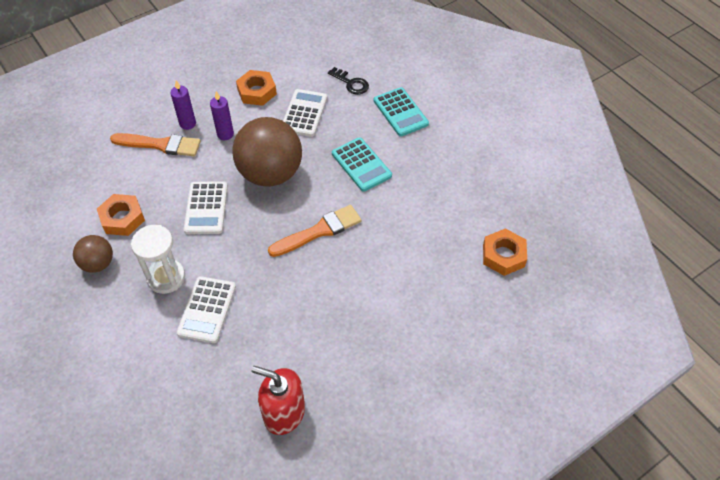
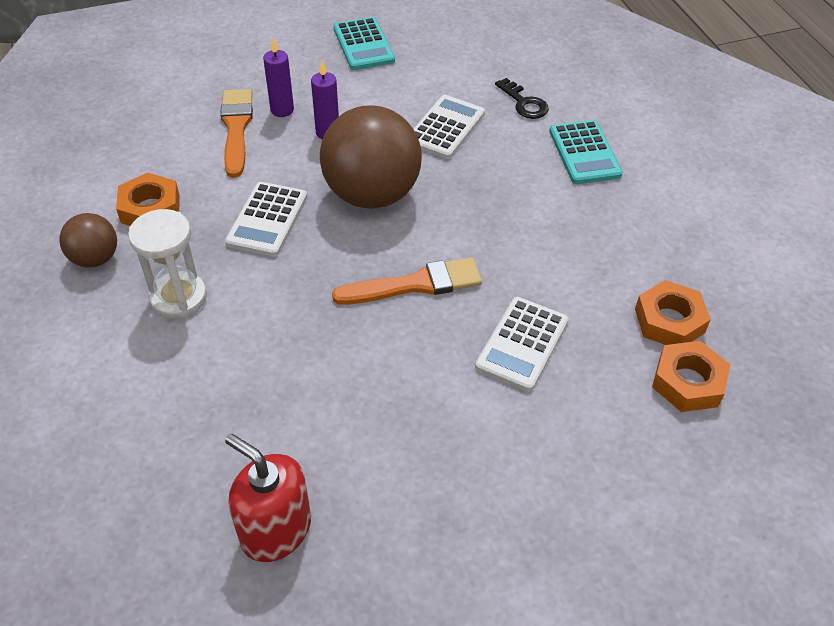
camera: 15 degrees right, 5 degrees down
(160, 145) = (236, 128): orange brush -> orange brush turned 120 degrees counterclockwise
(207, 310) = (218, 354): white calculator -> white calculator (522, 344)
(257, 92) = (389, 89): orange nut -> orange nut (669, 321)
(361, 165) = (506, 209): turquoise calculator -> turquoise calculator (363, 45)

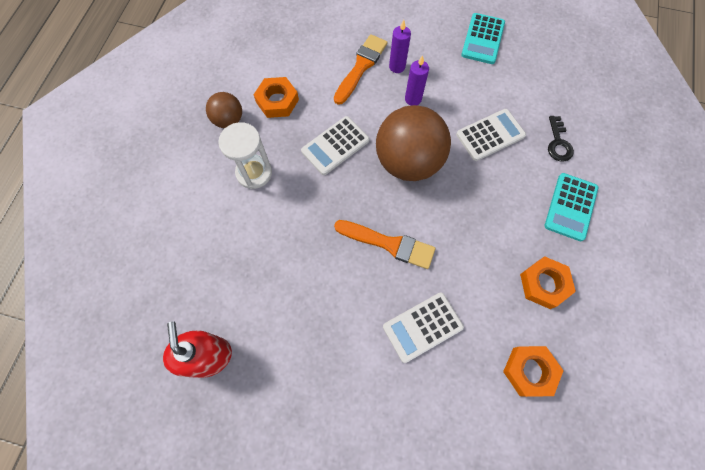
camera: 35 degrees right, 20 degrees up
(688, 382) = (507, 423): orange nut -> orange nut (544, 284)

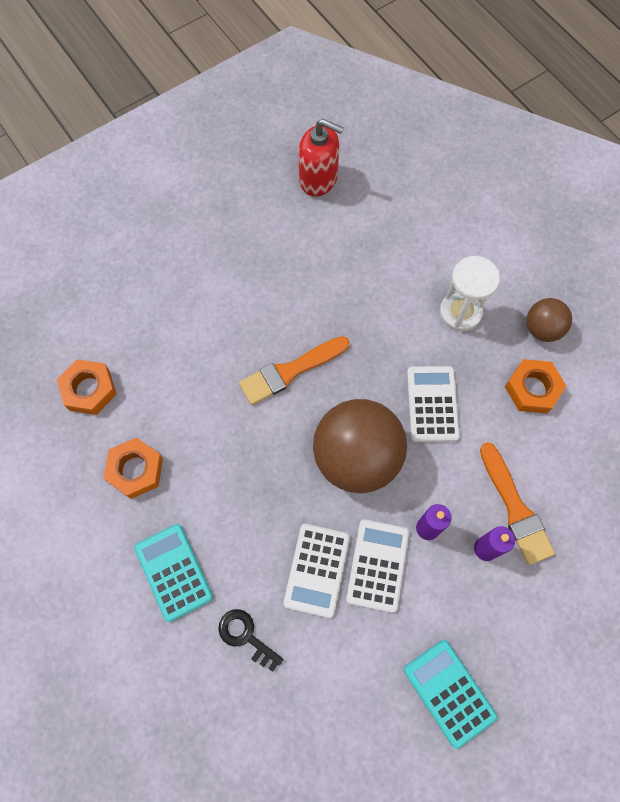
camera: 130 degrees right, 0 degrees up
(422, 327) = (198, 339): white calculator -> white calculator (377, 565)

